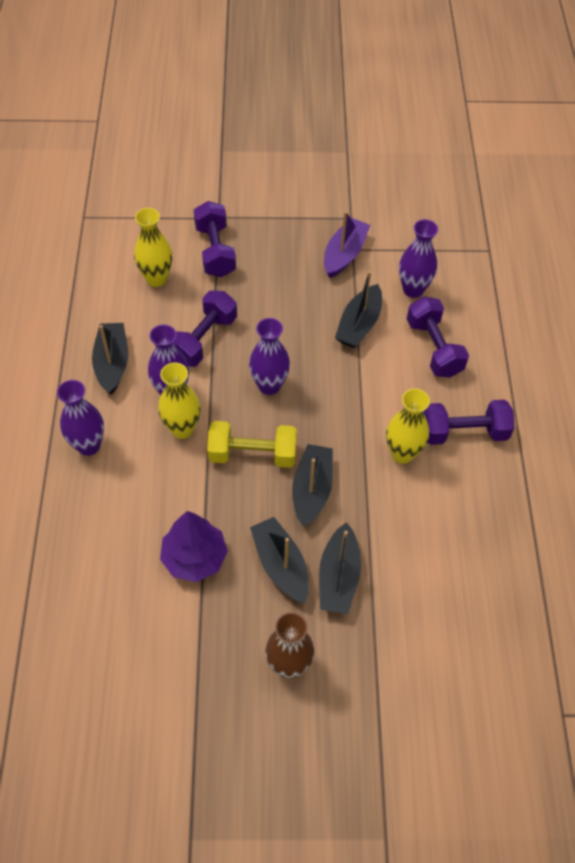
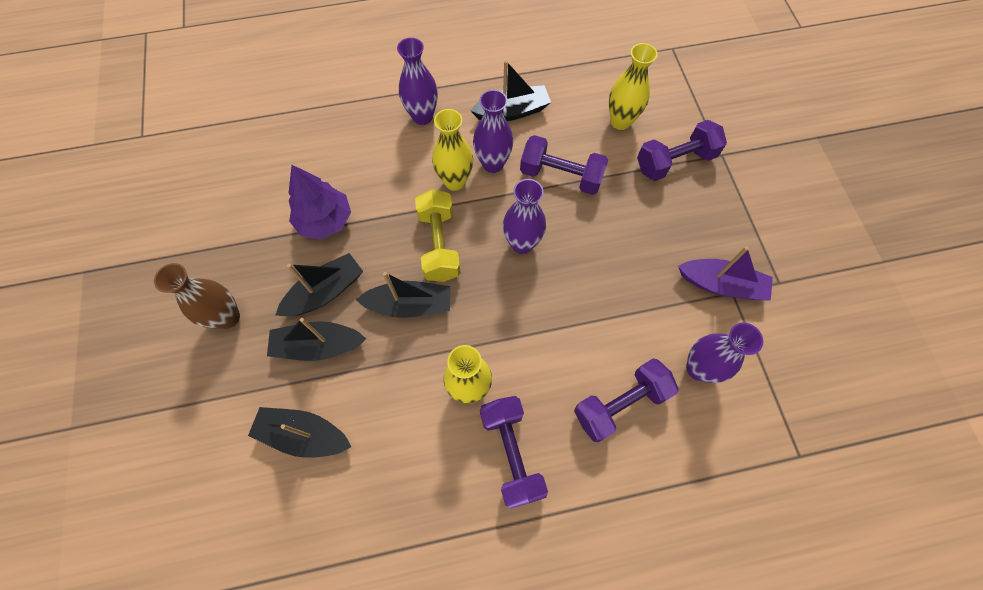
camera: 80 degrees right, 10 degrees up
(359, 324) = (627, 316): black boat -> black boat (304, 435)

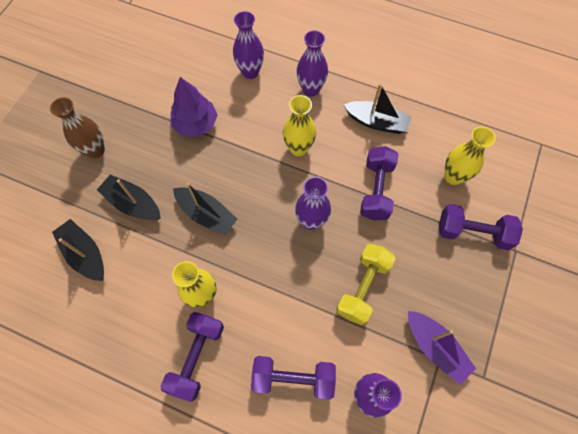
camera: 35 degrees right, 0 degrees up
(325, 292) = (162, 171): black boat -> none
(439, 245) = (255, 186): yellow dumbbell -> yellow dumbbell (363, 287)
(493, 164) = (334, 152): purple vase -> purple vase (250, 72)
(561, 176) = (376, 190): purple dumbbell -> purple dumbbell turned 45 degrees clockwise

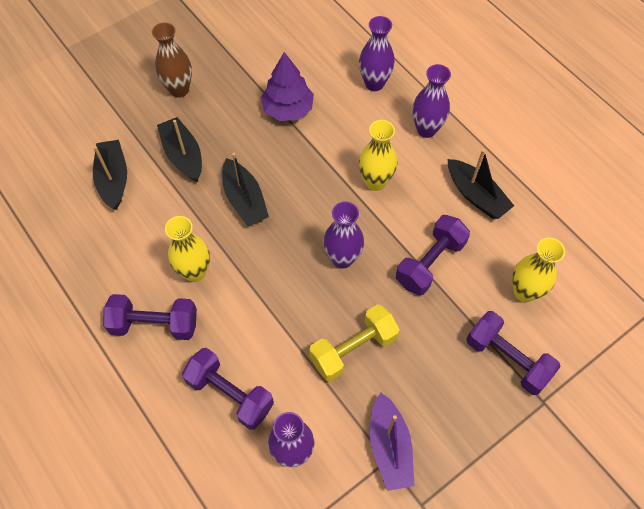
camera: 30 degrees right, 5 degrees down
(197, 357) = (154, 324): purple dumbbell -> purple dumbbell turned 45 degrees clockwise

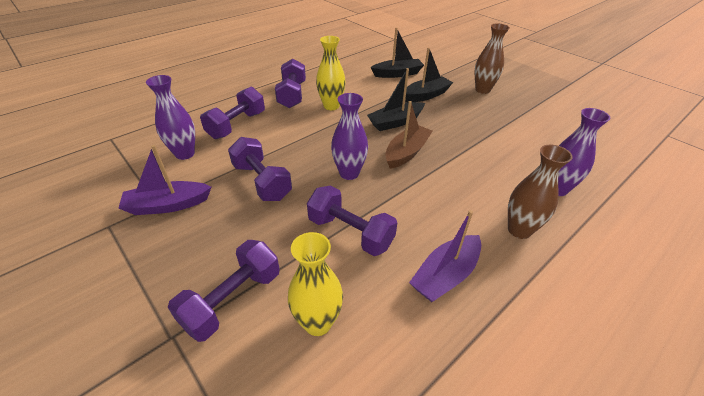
camera: 85 degrees right, 20 degrees down
(288, 109) = (493, 138): purple tree -> none
(309, 197) = (406, 153): none -> brown boat
(353, 349) = (262, 182): yellow dumbbell -> purple dumbbell
(375, 182) = (436, 192): yellow vase -> none
(426, 129) = (519, 230): purple vase -> brown vase
(476, 195) = (445, 275): black boat -> purple boat

